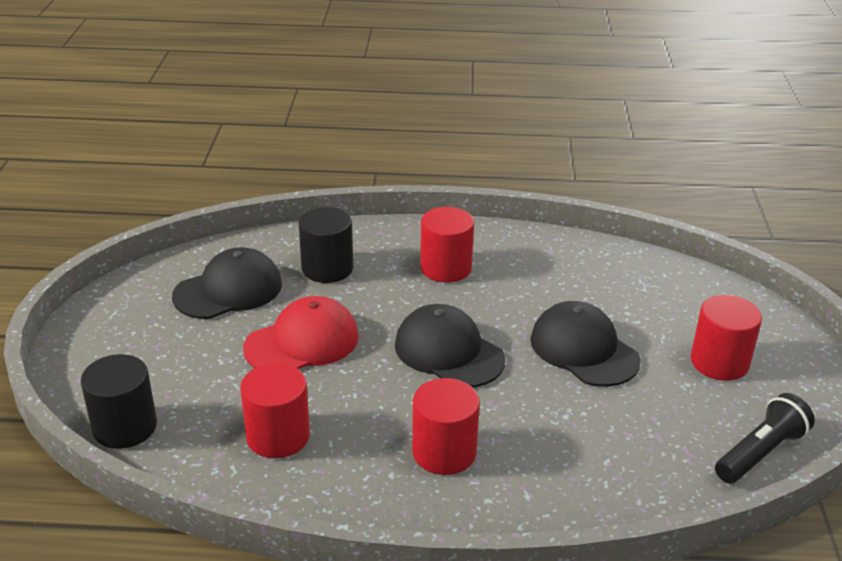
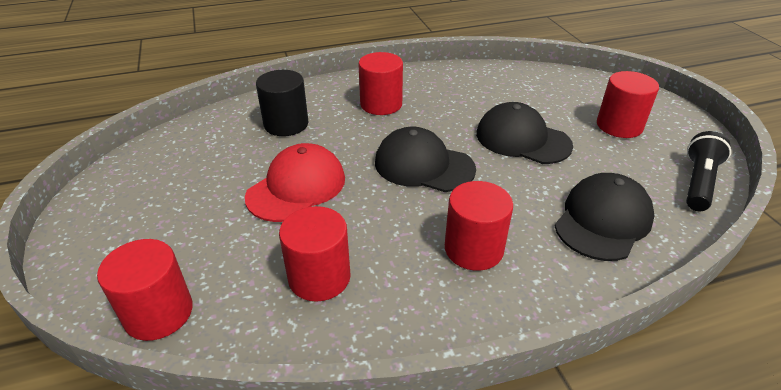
camera: 20 degrees left, 5 degrees up
(125, 427) = (158, 313): black cylinder -> red cylinder
(228, 290) = (207, 160): black cap -> black cap (603, 220)

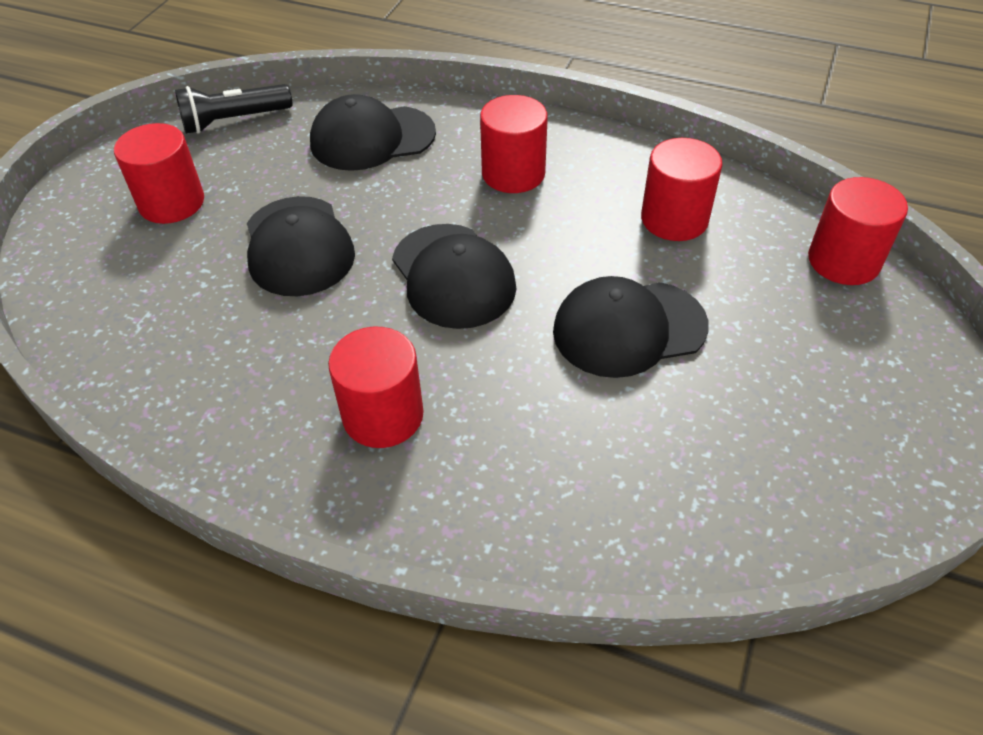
camera: 140 degrees left, 10 degrees up
(286, 124) = (564, 459): black cylinder -> none
(297, 187) = (628, 328): red cap -> black cap

